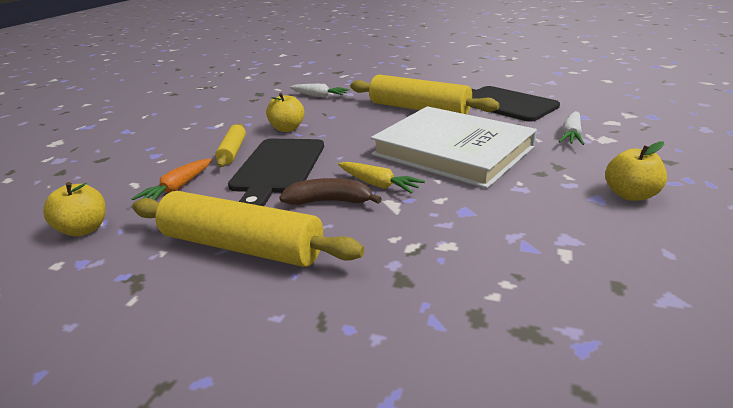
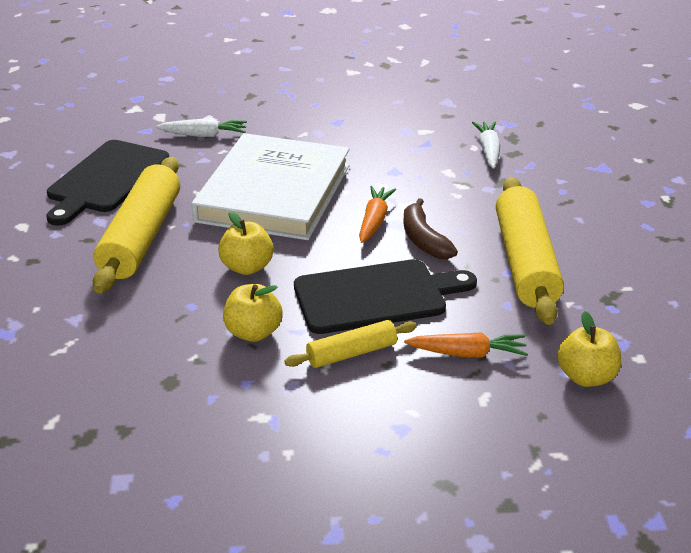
camera: 115 degrees left, 5 degrees up
(319, 96) = (93, 349): white carrot -> white carrot (488, 151)
(378, 184) = (374, 221): yellow carrot -> orange carrot
(630, 195) = (323, 110): yellow apple -> yellow apple (247, 267)

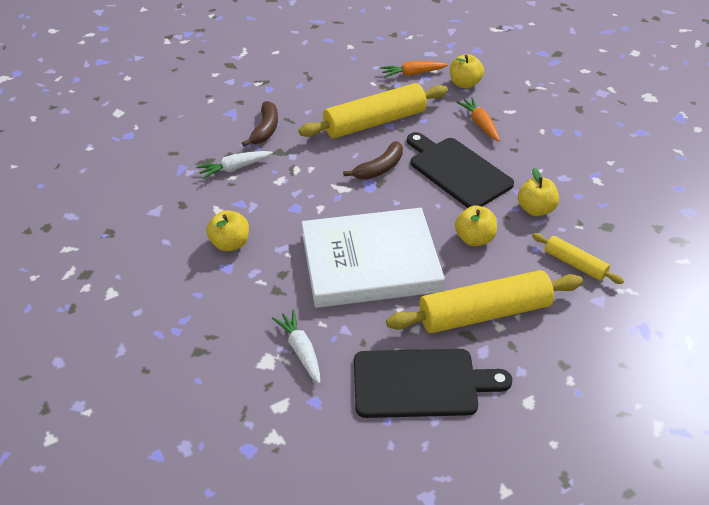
camera: 115 degrees left, 10 degrees up
(351, 353) = (517, 164): yellow rolling pin -> yellow rolling pin (574, 264)
(368, 128) = (230, 244): none -> yellow apple
(374, 221) = (372, 197): orange carrot -> orange carrot (412, 74)
(553, 182) = (265, 129): none -> brown banana

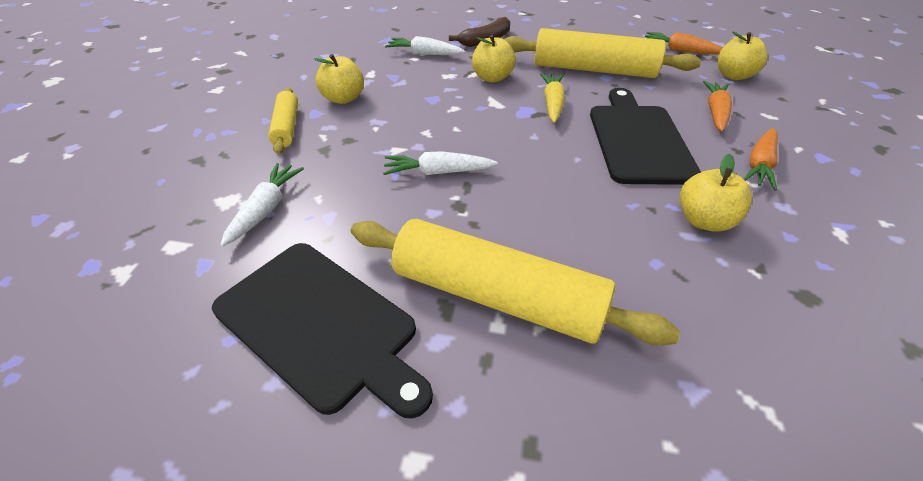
camera: 40 degrees right, 0 degrees up
(370, 262) = (438, 172): white book -> white carrot
(379, 168) = (552, 103): brown banana -> yellow carrot
(474, 239) = (582, 210): yellow apple -> yellow apple (492, 78)
(532, 155) = (759, 165): none -> orange carrot
(574, 264) = (700, 315): yellow rolling pin -> yellow rolling pin (286, 127)

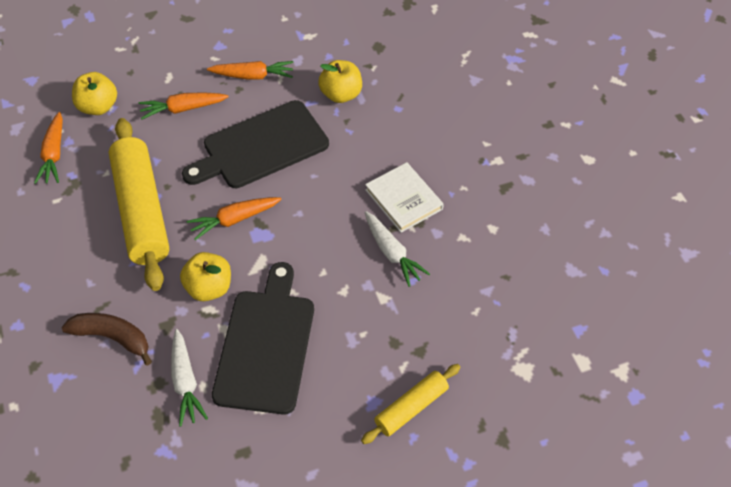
camera: 120 degrees left, 10 degrees up
(266, 209) = (511, 335): white carrot -> none
(320, 324) = (562, 236): black cutting board -> black cutting board (266, 345)
(343, 98) = (332, 396): yellow apple -> none
(496, 296) = (480, 168): yellow rolling pin -> none
(498, 206) = (404, 199): none -> white book
(552, 103) = (234, 220): yellow carrot -> orange carrot

